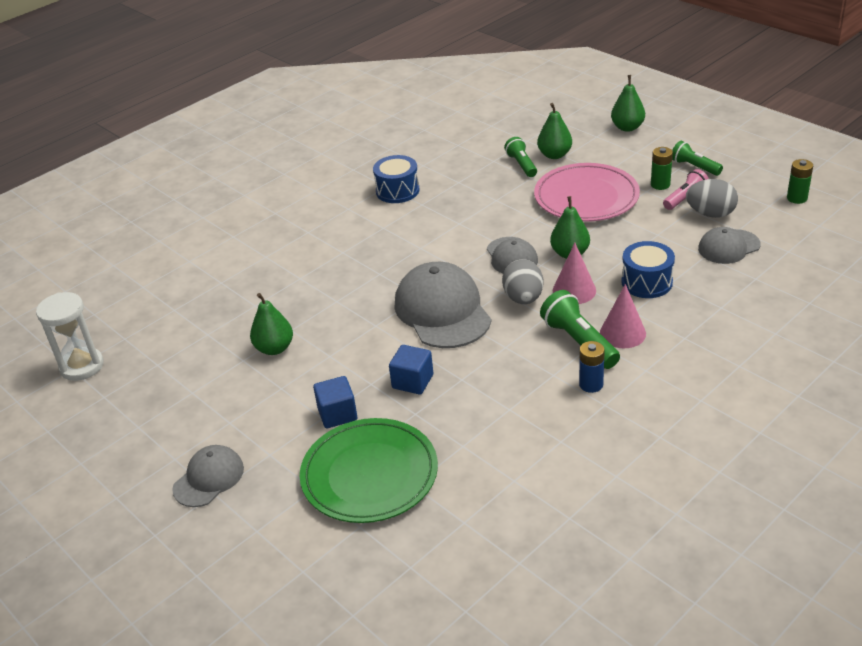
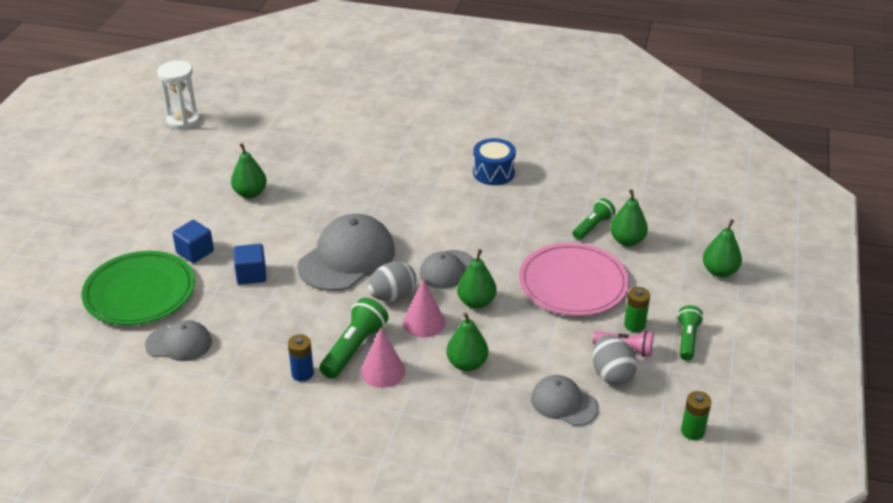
camera: 55 degrees right, 0 degrees up
(209, 478) = (102, 221): grey cap -> grey cap (179, 343)
(647, 282) = (467, 364): blue drum -> green pear

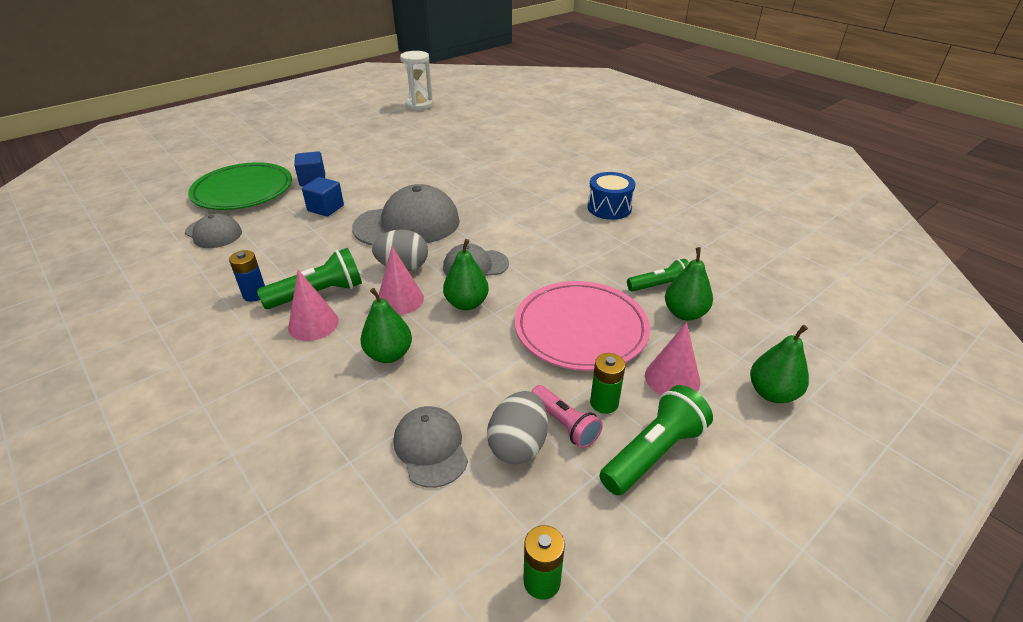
camera: 35 degrees right, 0 degrees up
(250, 193) = (400, 158): green pear -> none
(658, 290) = (672, 378): none -> pink cone
(687, 339) = (653, 453): green flashlight -> green flashlight, size x1.51

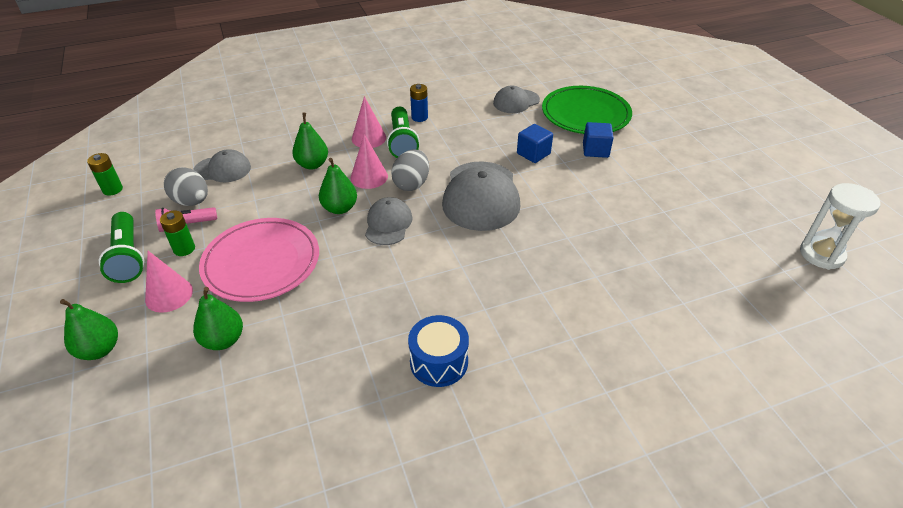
camera: 110 degrees right, 5 degrees up
(659, 286) = (272, 340): green flashlight -> none

